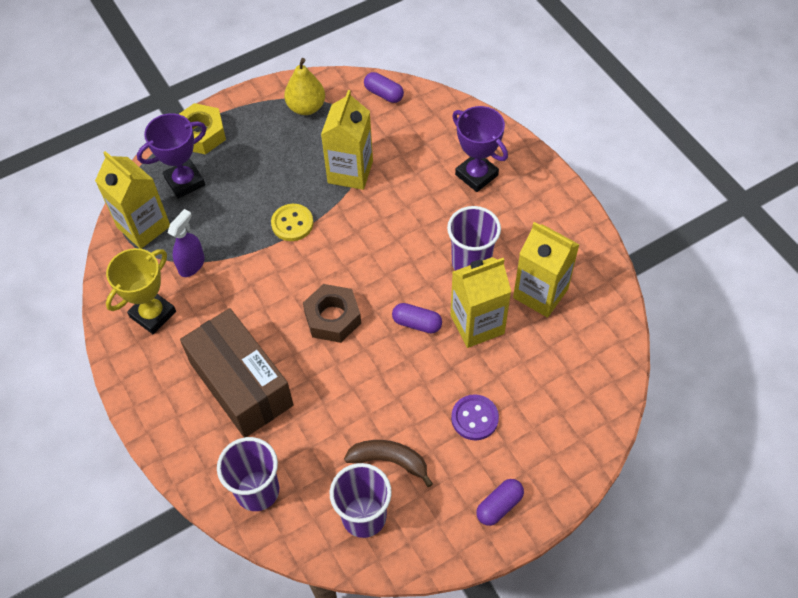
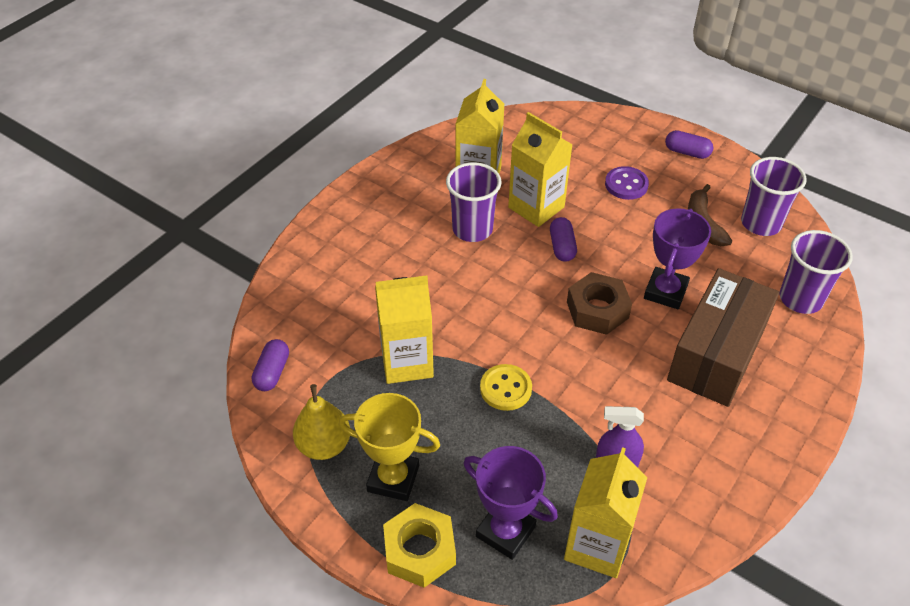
camera: 115 degrees left, 10 degrees down
(153, 314) = (700, 472): yellow trophy -> yellow trophy (393, 478)
(476, 175) = (361, 255): purple trophy -> purple trophy (665, 292)

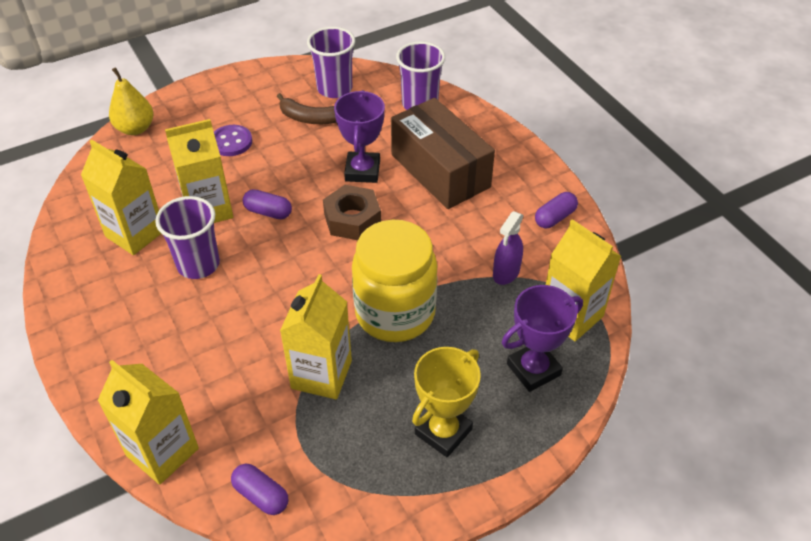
camera: 65 degrees left, 0 degrees up
(283, 294) = (162, 452): none -> yellow carton
(324, 445) = (377, 476): yellow pear -> yellow pear (135, 128)
(419, 550) = (524, 438): yellow nut -> none
(505, 388) = (395, 313): yellow button -> yellow jar
(665, 292) = (362, 171): purple trophy -> purple trophy turned 45 degrees clockwise
(687, 152) = (227, 91): purple capsule -> purple capsule (554, 217)

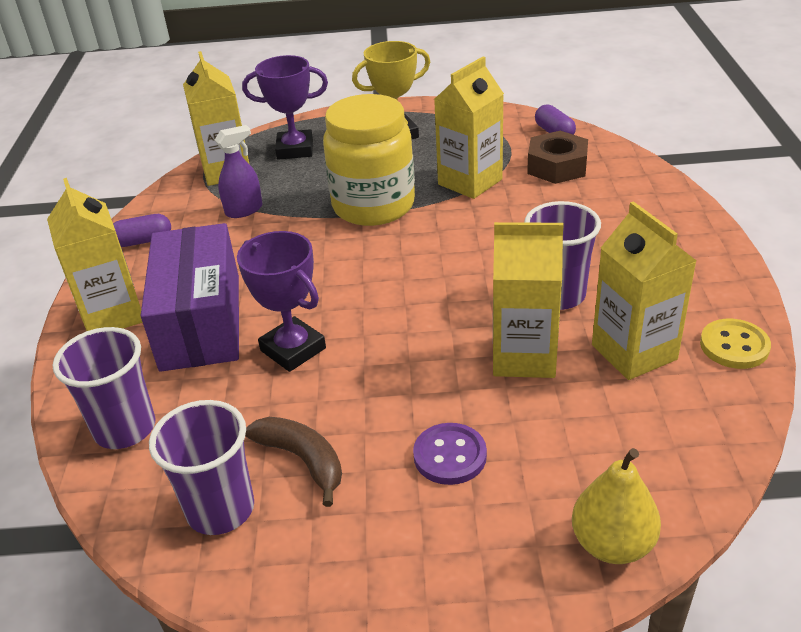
camera: 150 degrees left, 10 degrees down
(65, 258) = (734, 346): none -> yellow button
(162, 452) = (629, 167): yellow carton -> yellow carton (113, 315)
(268, 212) = (446, 331): purple capsule -> none
(352, 219) = (350, 295): brown nut -> brown nut (557, 166)
(362, 171) = (293, 349): purple trophy -> purple trophy turned 75 degrees counterclockwise
(440, 171) = (201, 321): brown box -> purple box

